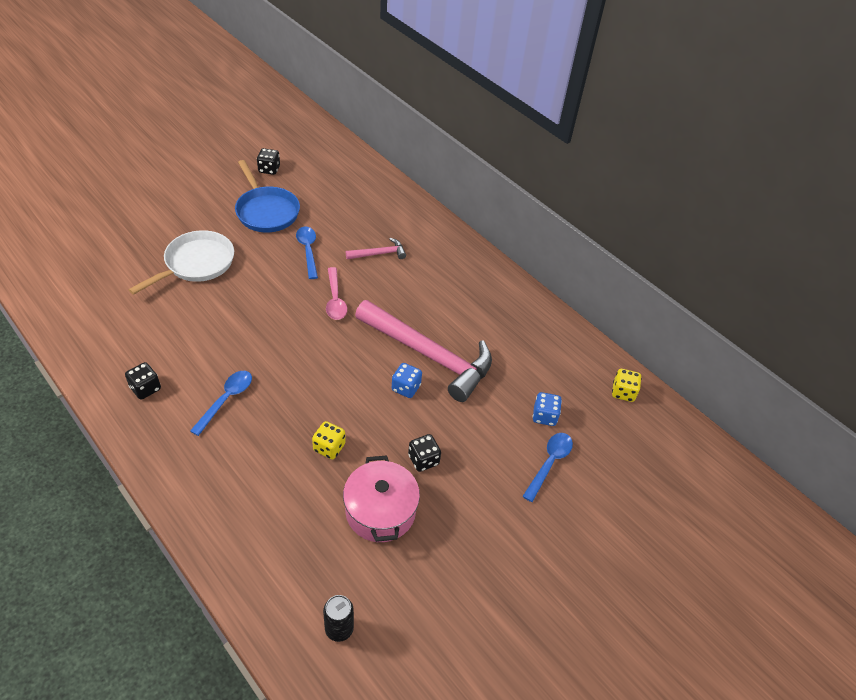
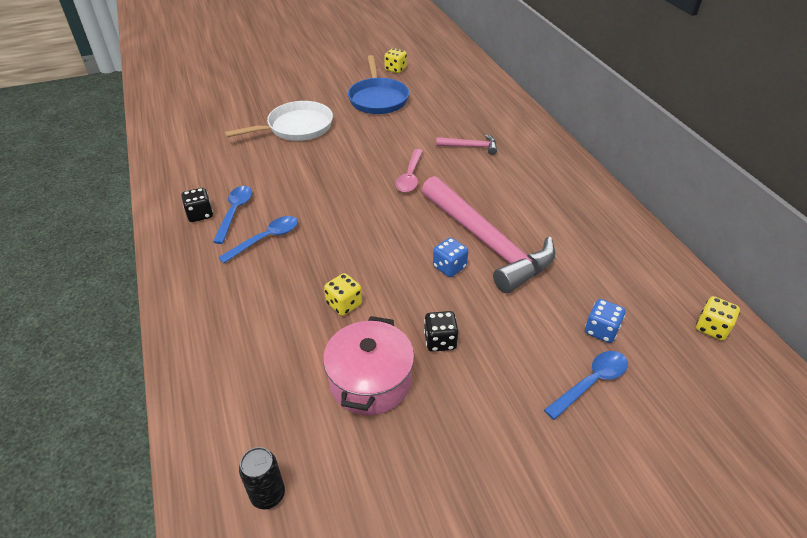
camera: 25 degrees right, 5 degrees down
(269, 169) = (395, 69): black dice -> yellow dice
(308, 251) = (402, 134): blue spoon -> blue spoon (235, 212)

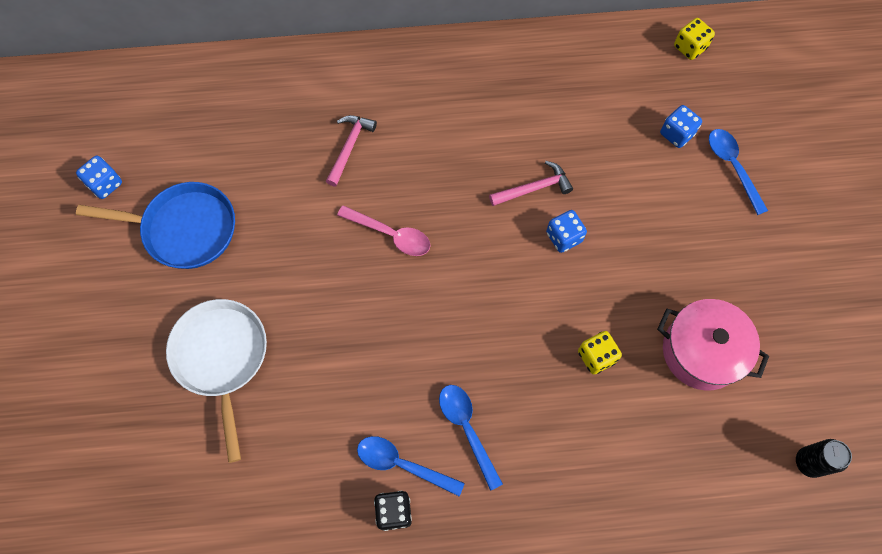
camera: 75 degrees left, 25 degrees up
(395, 69) = (105, 184): yellow dice -> blue dice
(440, 341) = (664, 276): black dice -> none
(487, 242) = (534, 188): pink hammer -> pink hammer, size x0.44

